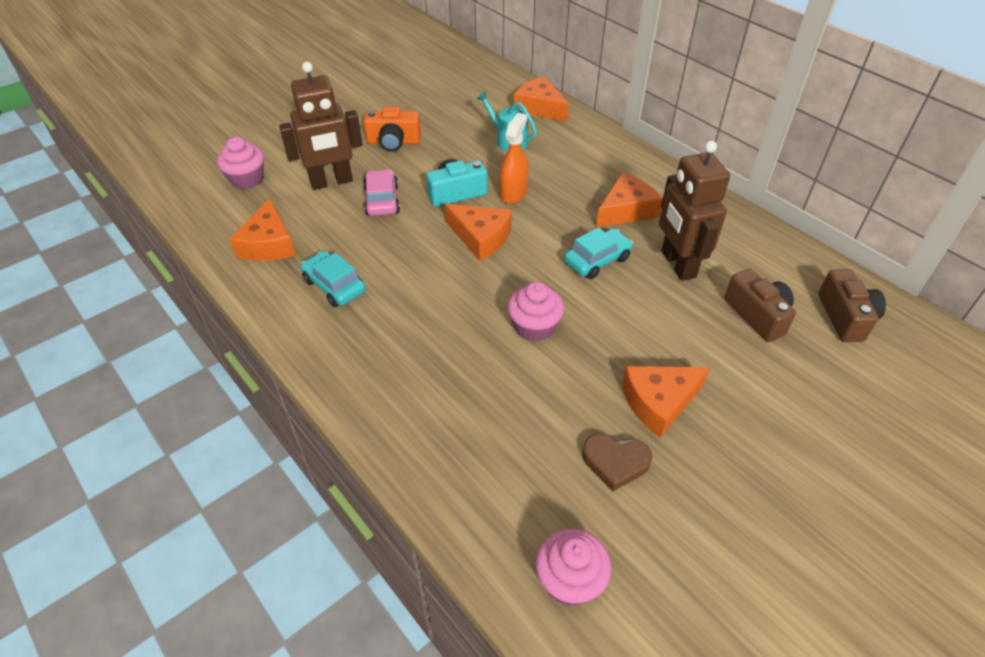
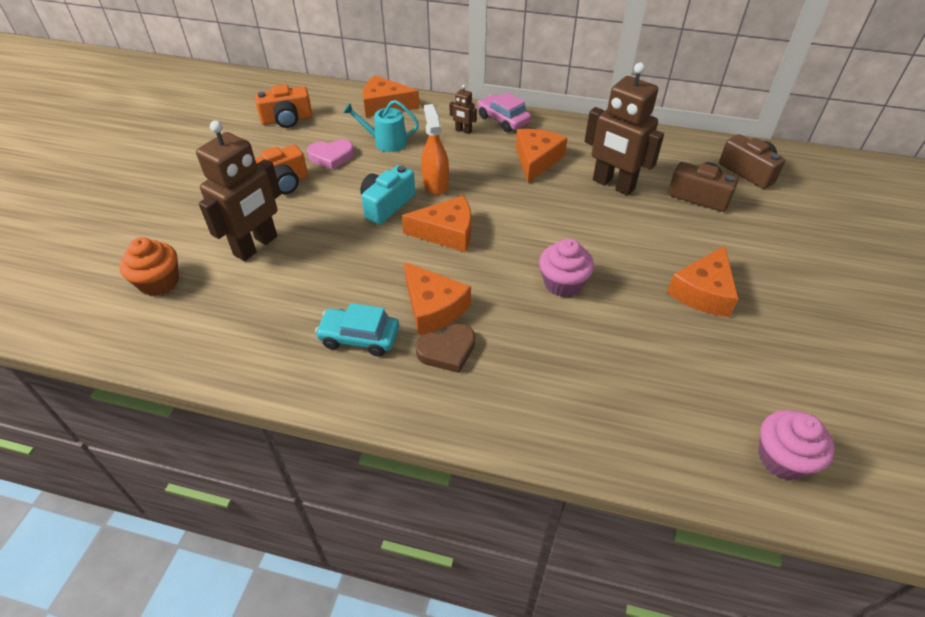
camera: 35 degrees left, 0 degrees up
(247, 179) = (159, 282): pink cupcake -> orange cupcake
(268, 244) = (250, 332): orange cheese -> orange cheese (433, 307)
(382, 200) = (325, 241): pink car -> pink car (503, 120)
(448, 90) = (287, 119): none -> orange camera
(452, 135) = (331, 157): none -> pink heart
(585, 156) = (463, 131): none -> brown robot
(597, 260) = (555, 208): turquoise car -> none
(615, 462) = (721, 352): brown heart -> brown heart (447, 351)

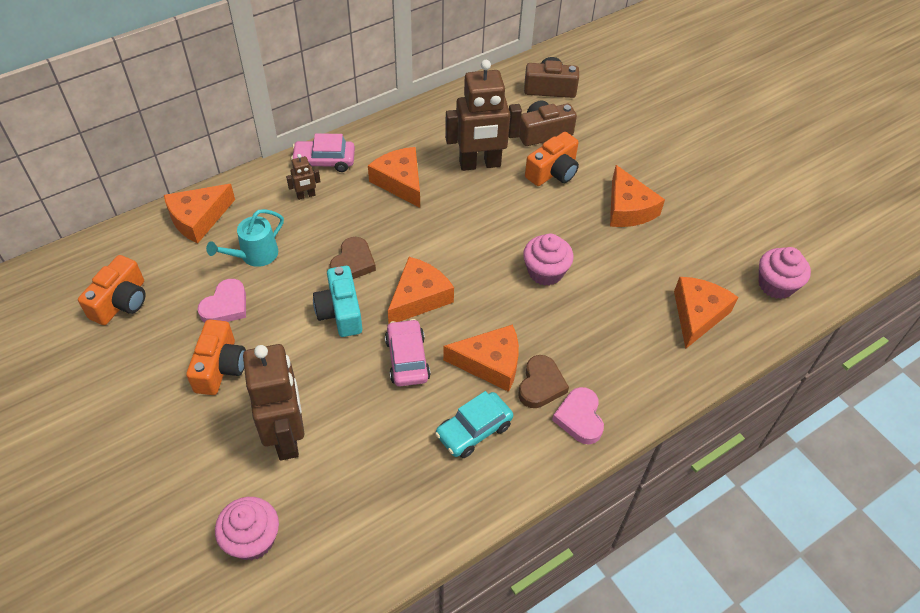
camera: 50 degrees left, 5 degrees up
(159, 282) = (252, 539): orange cupcake -> pink cupcake
(384, 261) = (407, 359): none -> pink car
(435, 184) = (353, 263): orange spray bottle -> brown heart
(442, 397) = (579, 418): none -> pink heart
(657, 414) = (697, 315): none -> orange cheese
(669, 225) = (553, 172): none -> orange camera

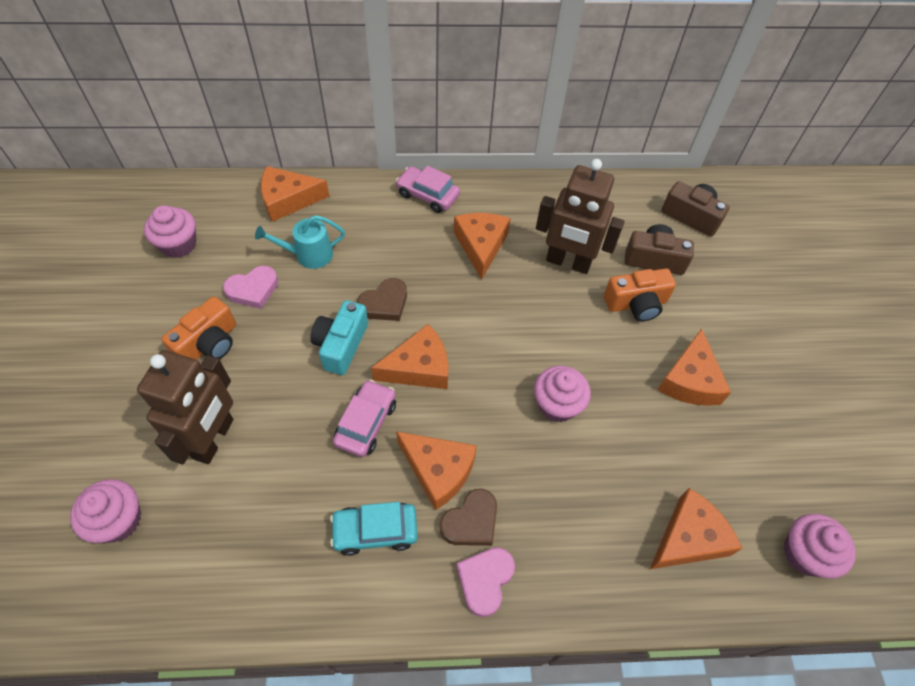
camera: 30 degrees right, 5 degrees up
(121, 302) = (178, 244): orange camera -> pink cupcake
(306, 195) = (389, 220): brown robot -> none

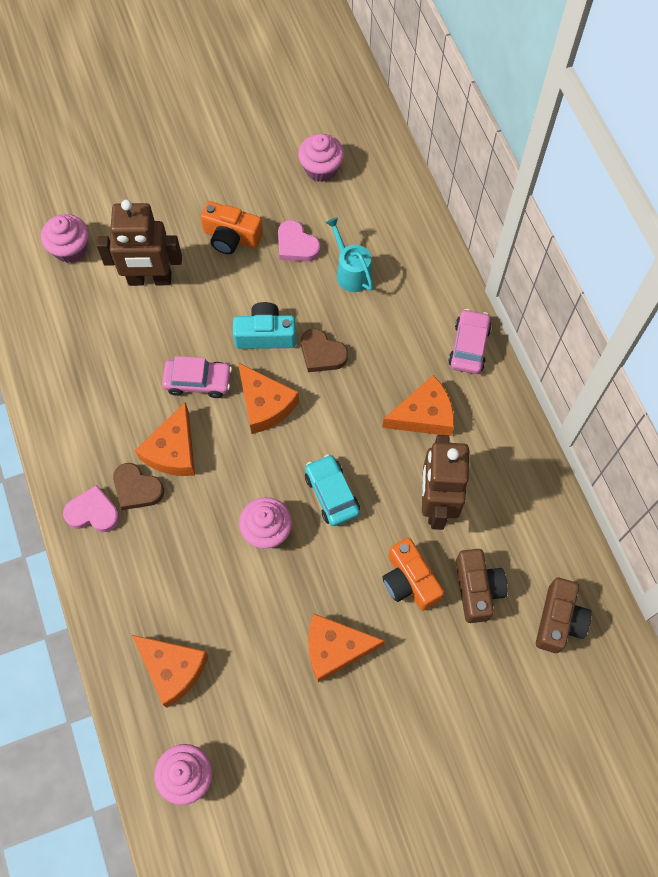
camera: 75 degrees right, 10 degrees up
(288, 200) = (408, 229): orange cheese -> none
(375, 531) = (110, 421): turquoise car -> turquoise car (332, 494)

